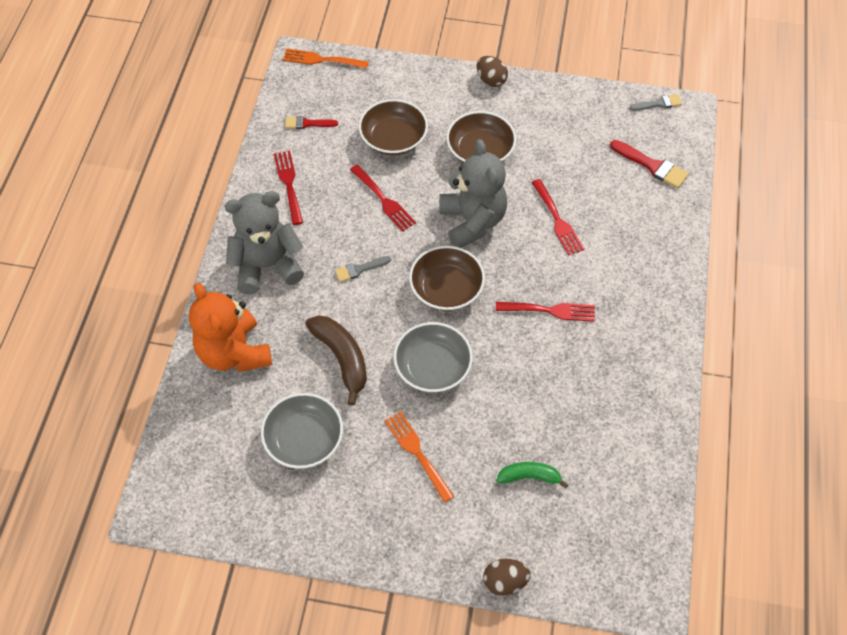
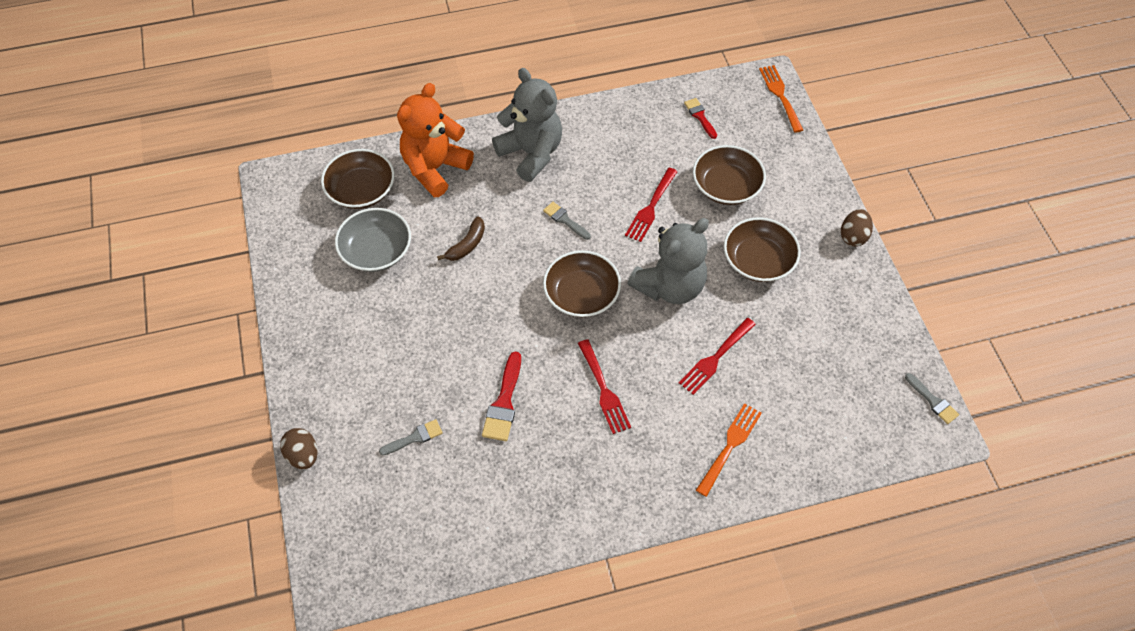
camera: 65 degrees right, 0 degrees up
(220, 428) = (361, 190): none -> brown bowl
(289, 184) = (625, 132): red fork -> none
(342, 358) = (467, 245): brown banana -> brown banana, size x0.62
(417, 453) = (400, 338): orange fork -> orange fork (730, 446)
(432, 367) = (492, 316): grey bowl -> none
(529, 477) = (414, 437): green banana -> grey brush
(652, 166) = (842, 423): red brush -> red brush (504, 402)

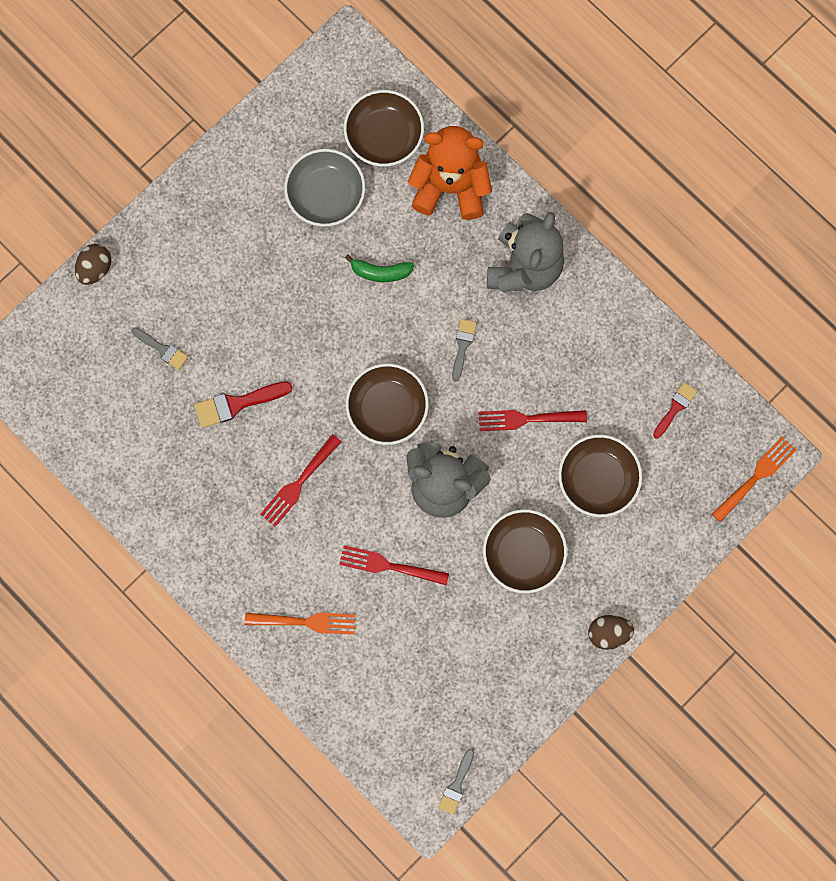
camera: 60 degrees right, 20 degrees up
(467, 245) = (380, 272): brown banana -> green banana

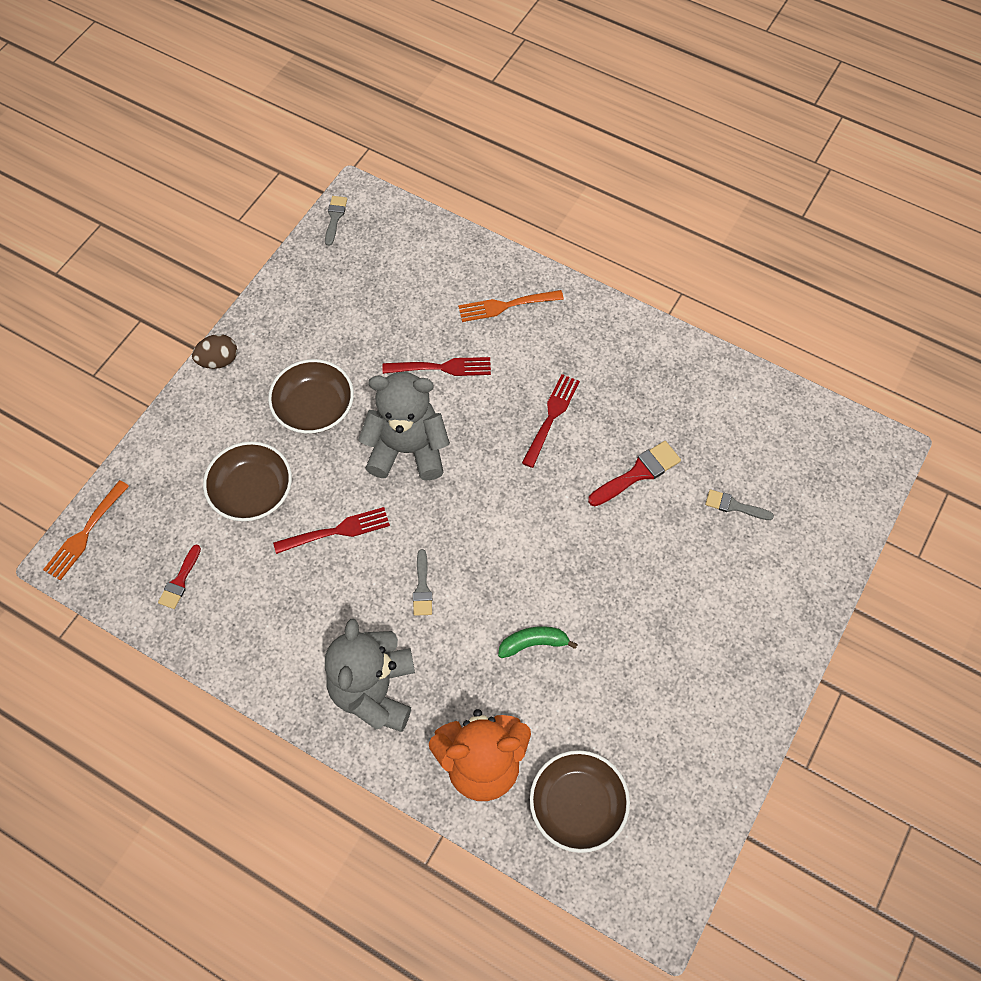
camera: 165 degrees right, 15 degrees down
(95, 269) = (838, 568): brown egg -> none
(326, 195) = (622, 715): grey bowl -> none
(387, 408) = (484, 506): brown bowl -> none

